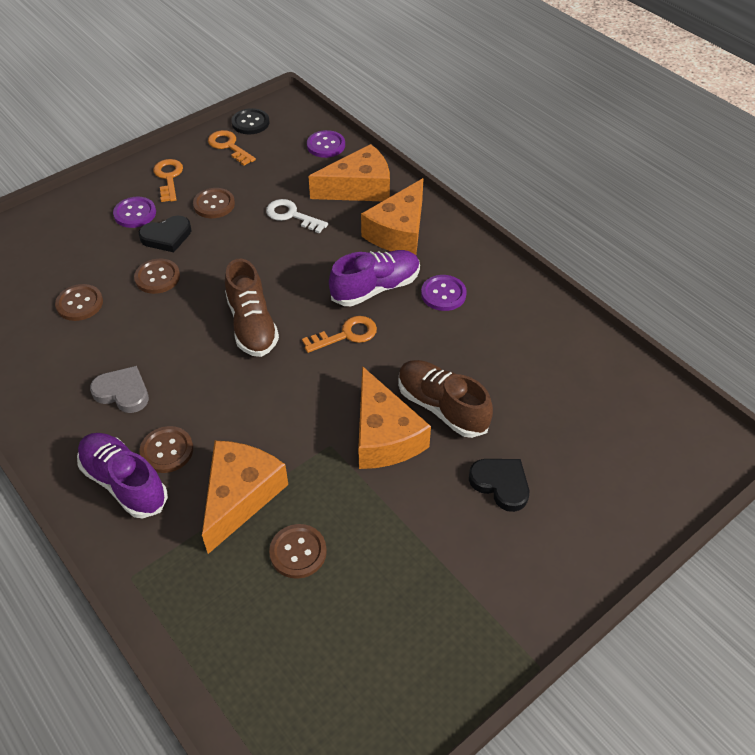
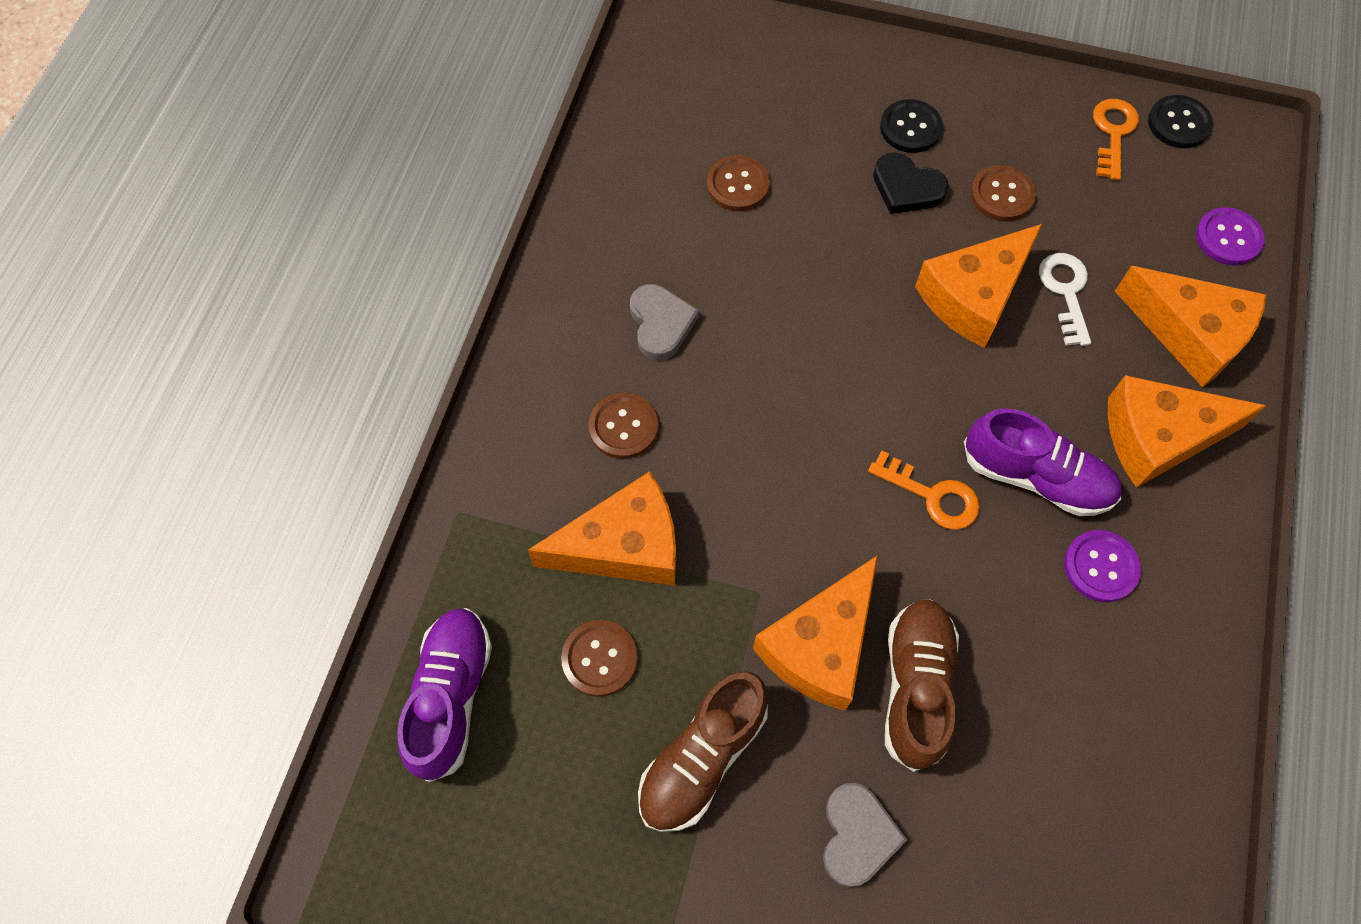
camera: 55 degrees right, 15 degrees up
(124, 483) = (556, 418): purple shoe -> purple shoe (451, 696)
(135, 213) = (910, 128): purple button -> black button
(157, 277) = (839, 228): brown button -> none
(168, 178) = (997, 114): orange key -> none
(252, 325) = (857, 380): brown shoe -> brown shoe (702, 758)
(256, 250) = (974, 296): none -> orange cheese
(501, 484) = (857, 836): black heart -> grey heart

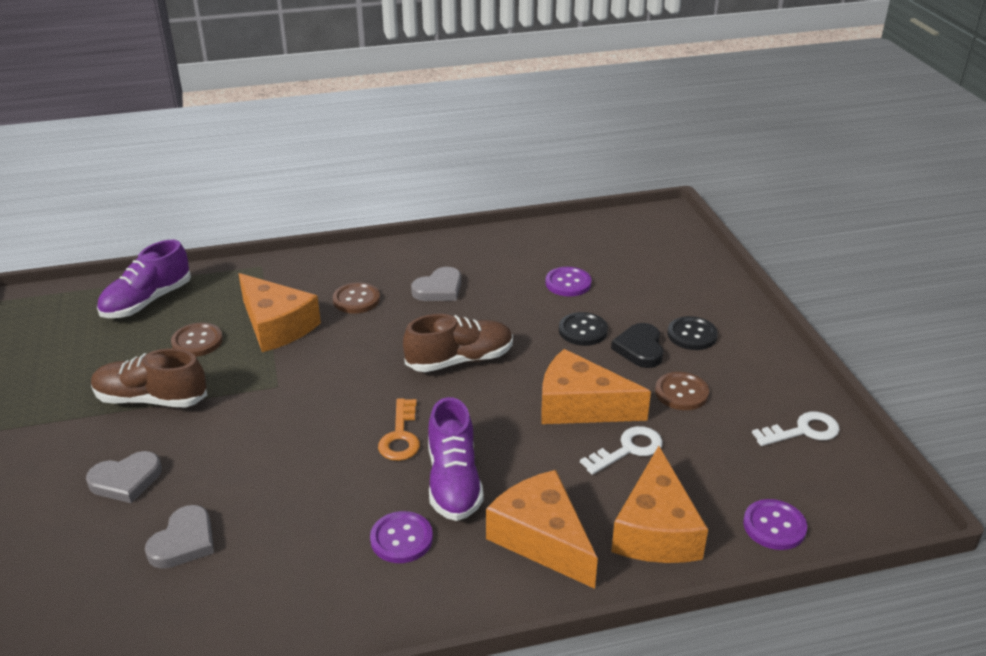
camera: 60 degrees right, 30 degrees down
(451, 696) = (147, 301): purple shoe -> purple shoe turned 150 degrees clockwise
(737, 185) = (568, 283): brown button -> purple button
(820, 645) = (254, 422): orange cheese -> none
(916, 687) = (247, 473): brown shoe -> brown shoe (460, 360)
(1002, 797) = (184, 541): none -> grey heart
(1113, 133) = (803, 431): orange key -> white key
(1178, 123) = (856, 464): black button -> black button (583, 330)

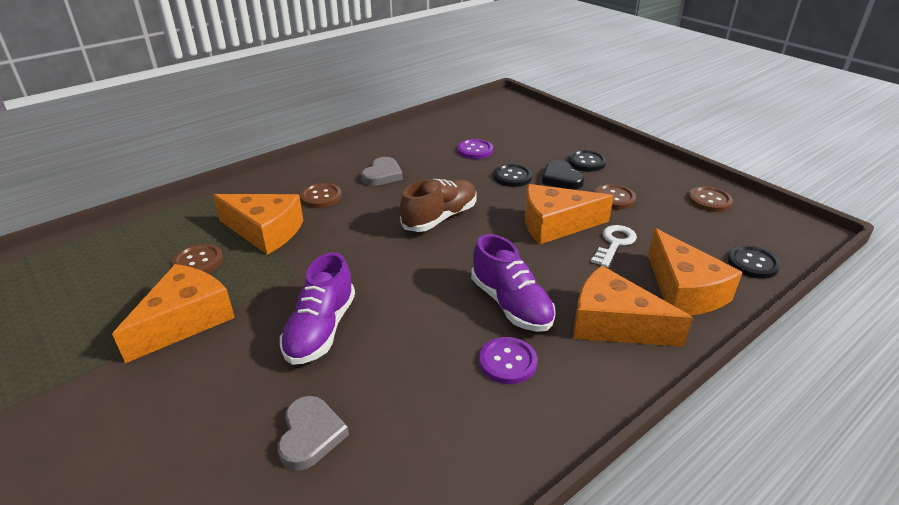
camera: 25 degrees left, 0 degrees up
(126, 480) = (208, 400): grey heart -> none
(147, 301) = (124, 243): purple shoe -> purple shoe (321, 329)
(151, 399) = (185, 320): brown shoe -> orange cheese
(400, 436) = (440, 284): orange key -> none
(774, 526) = (752, 263): purple button -> black button
(803, 431) = (709, 201): white key -> brown button

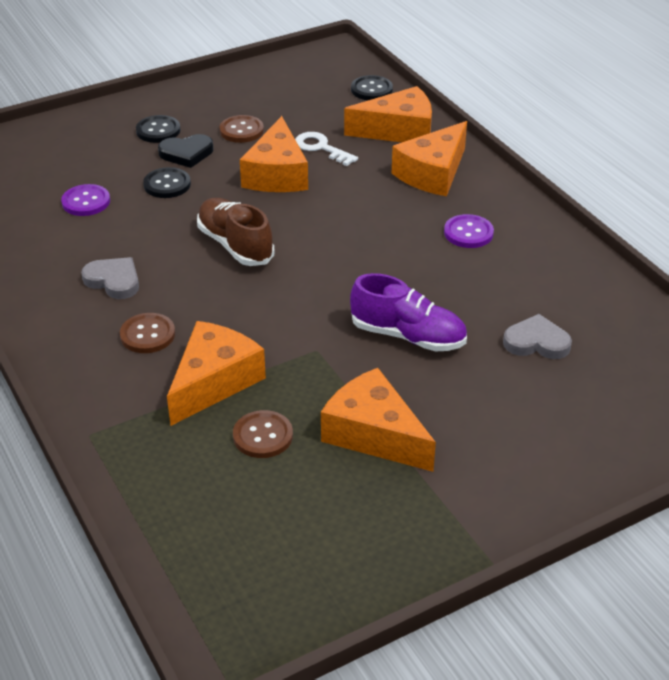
camera: 80 degrees left, 5 degrees up
(511, 304) = (396, 220): purple shoe -> none
(709, 201) = (268, 81): brown button -> none

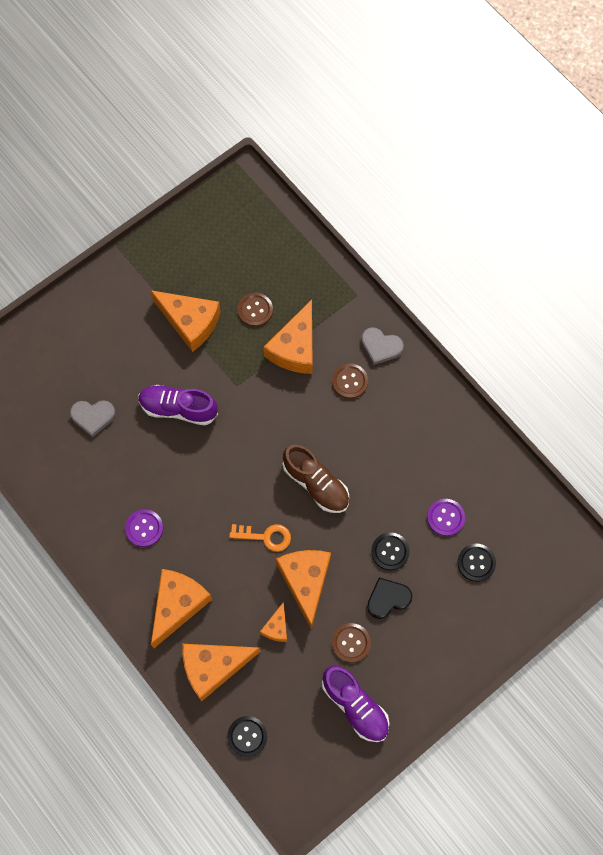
camera: 170 degrees right, 30 degrees up
(113, 281) = (391, 430): grey heart -> grey heart (380, 347)
(158, 131) = (423, 630): black button -> black button (476, 563)
(253, 95) = (355, 706): none -> purple shoe
(314, 211) = (265, 536): none -> orange key
(321, 148) = (276, 627): white key -> orange cheese

